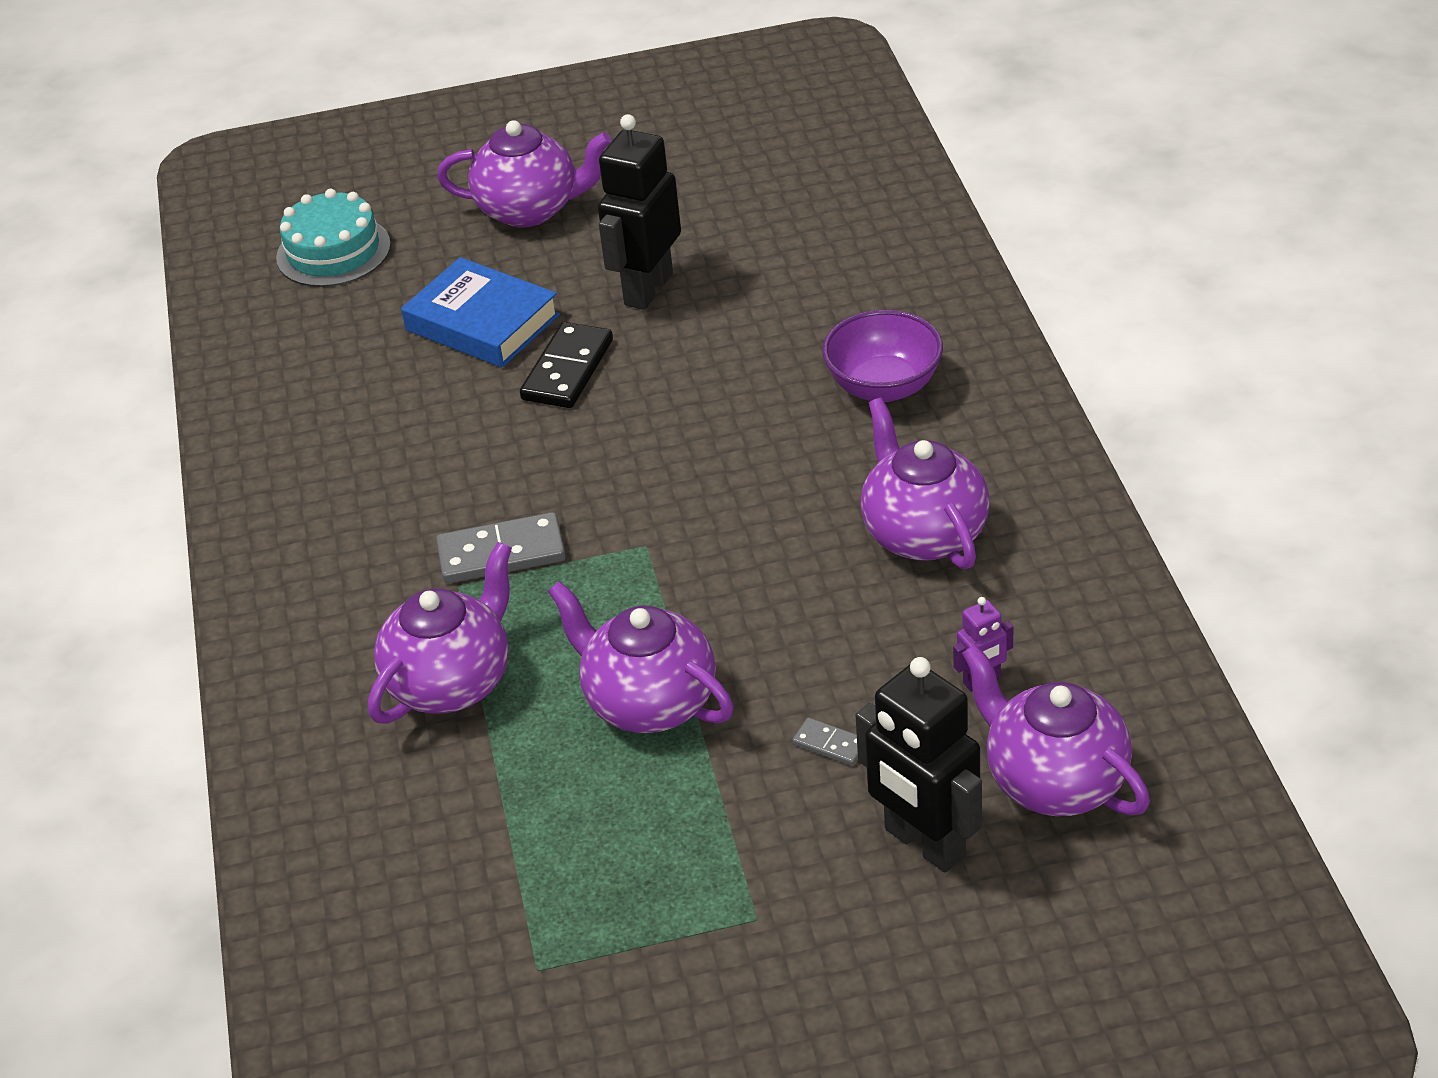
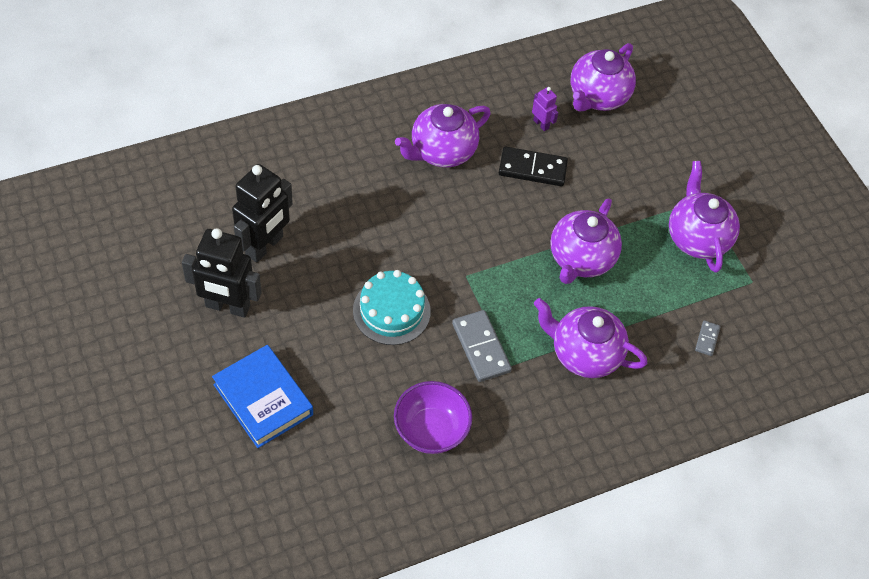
camera: 110 degrees left, 15 degrees up
(333, 251) = (177, 520): turquoise cake -> turquoise cake (391, 311)
(482, 322) = (263, 399): blue book -> blue book turned 60 degrees counterclockwise
(530, 209) = (131, 393): purple teapot -> purple teapot (697, 237)
(567, 370) = (312, 340): black domino -> black domino (532, 169)
(830, 744) = (593, 181): grey domino -> grey domino (707, 339)
(884, 386) = (322, 175): purple bowl -> purple bowl (431, 430)
(924, 843) = (644, 142): black robot -> black robot (265, 246)

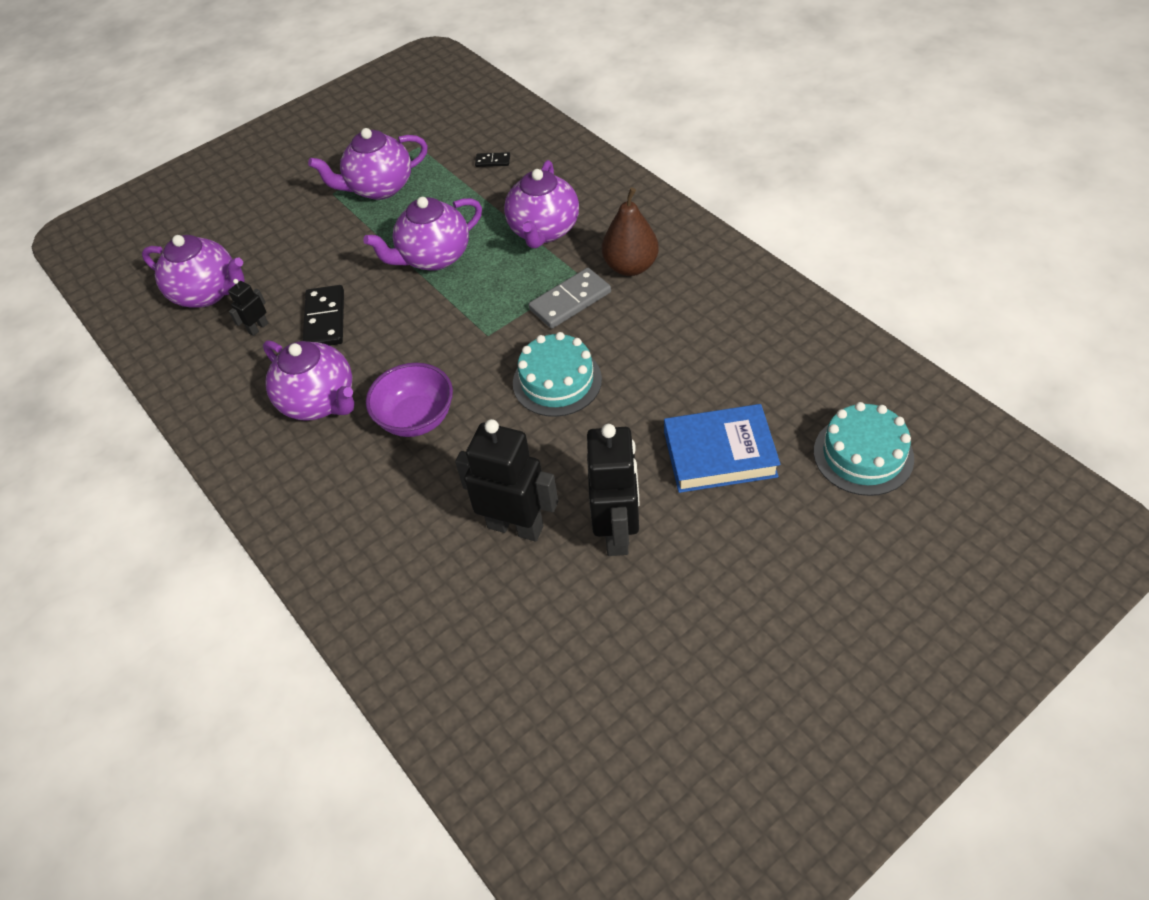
camera: 95 degrees left, 5 degrees down
(211, 504) = (863, 455): none -> turquoise cake
(263, 399) = (719, 454): blue book -> blue book turned 45 degrees clockwise
(431, 430) = (681, 311): purple bowl -> purple bowl (416, 418)
(506, 409) = (630, 266): none -> brown pear
(541, 124) = (258, 328): purple robot -> black robot
(580, 259) = (434, 257): purple teapot -> purple teapot turned 135 degrees clockwise
(707, 339) = (493, 161): grey domino -> black domino

